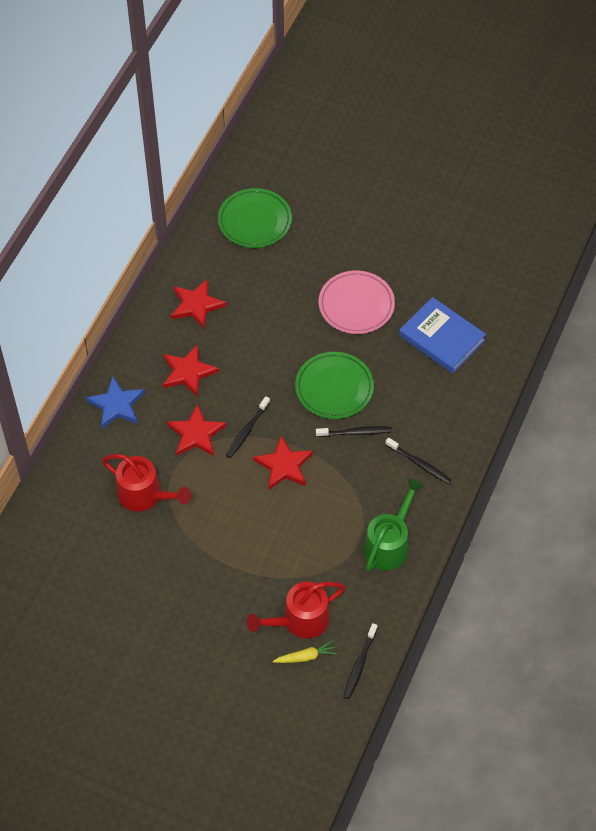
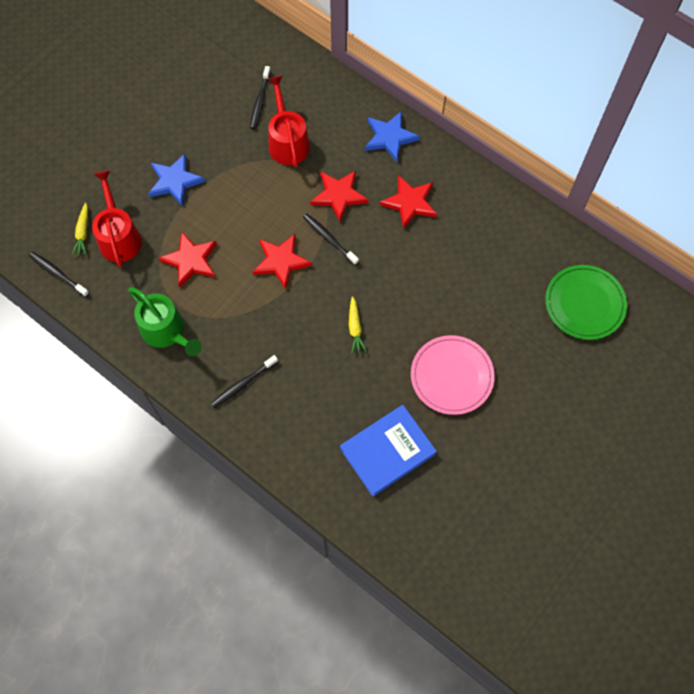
camera: 105 degrees right, 10 degrees up
(144, 495) = (287, 141): red watering can -> red watering can turned 120 degrees clockwise
(196, 305) = (488, 226): red star -> red star (191, 260)
(220, 587) = (175, 181): none -> blue star
(334, 388) = (355, 328): green plate -> yellow carrot
(355, 432) = (297, 334): black toothbrush -> black toothbrush (260, 101)

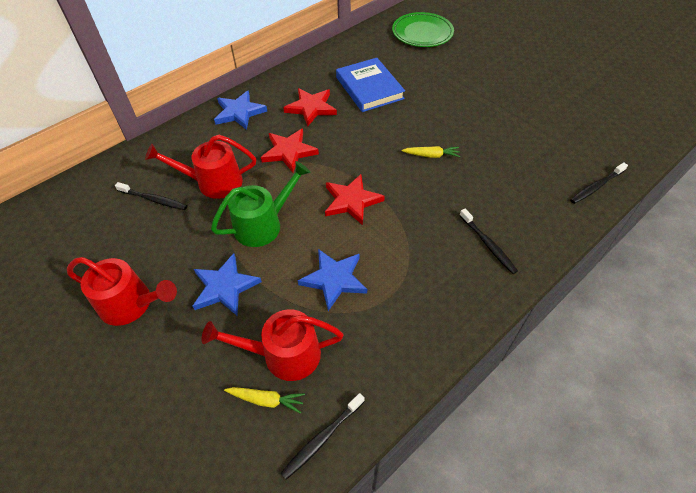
camera: 80 degrees left, 15 degrees down
(153, 122) = (131, 304): none -> red watering can
(166, 331) = (421, 311): green watering can -> green watering can (263, 224)
(191, 260) = (334, 279): red star -> blue star
(329, 238) = (334, 163): black toothbrush -> black toothbrush (596, 187)
(387, 451) = (551, 148): blue book -> blue book (369, 88)
(451, 376) = (480, 103): pink plate -> none

